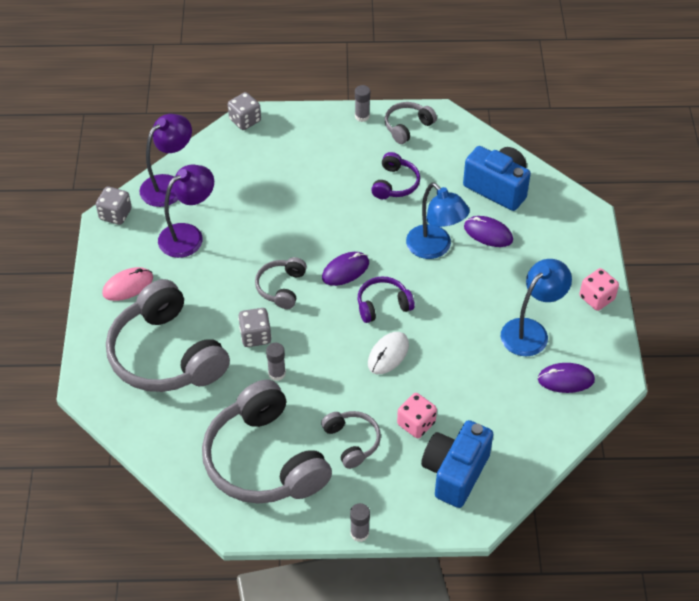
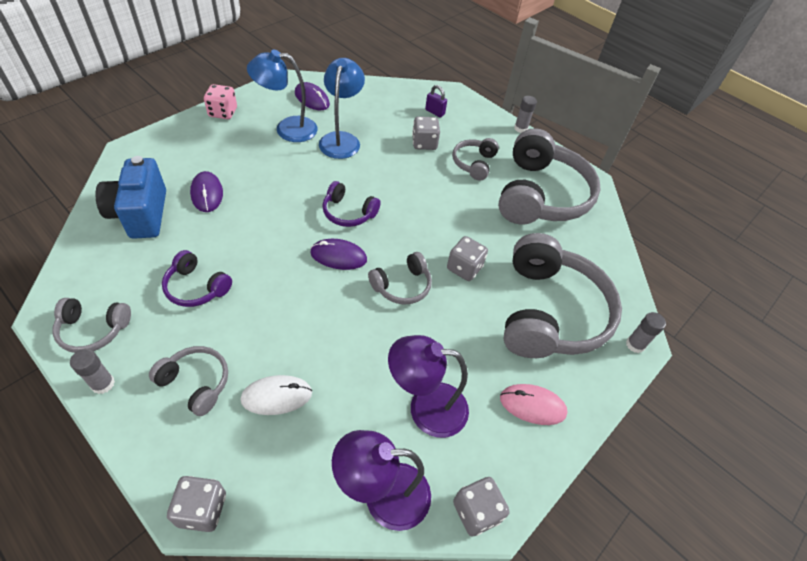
camera: 140 degrees left, 0 degrees up
(277, 373) = (477, 232): grey glue stick -> grey glue stick (635, 345)
(321, 150) = (196, 383): none -> grey headphones
(388, 354) = (389, 184): white mouse -> white mouse (276, 396)
(395, 184) = (196, 287): purple headphones -> purple headphones turned 120 degrees counterclockwise
(416, 423) = (424, 143): pink dice -> grey dice
(434, 248) = (256, 215): blue lamp -> blue lamp (341, 139)
(455, 473) = (434, 112): blue camera -> purple padlock

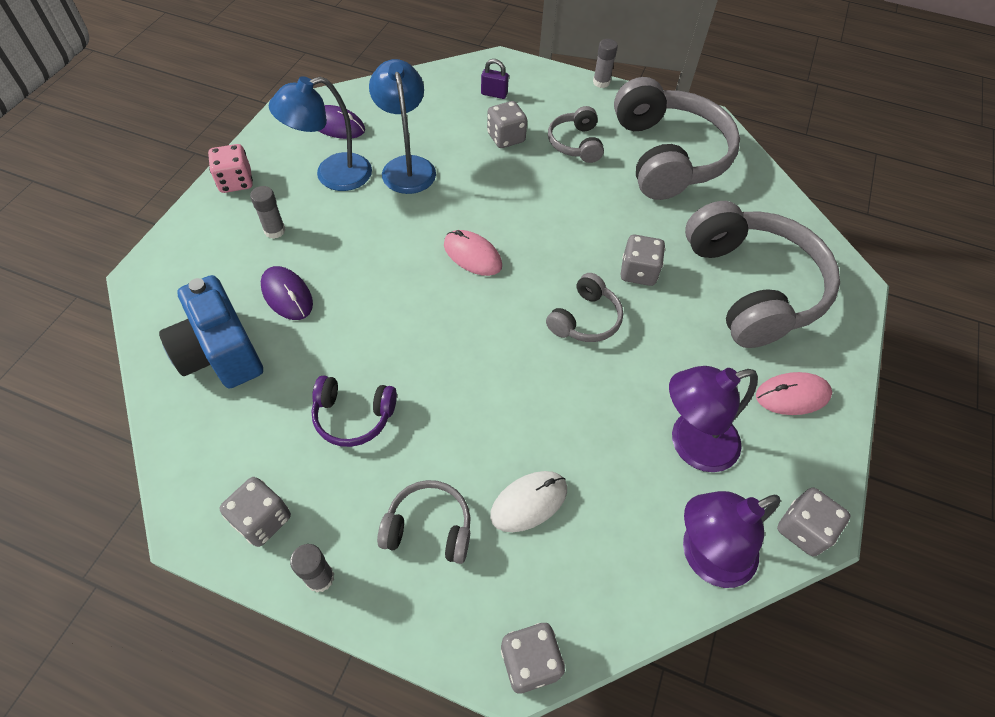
camera: 20 degrees left, 5 degrees up
(93, 330) = (262, 520): grey headphones -> grey dice
(338, 256) = (494, 312): purple mouse -> none
(348, 212) = (472, 255): purple headphones -> pink mouse
(635, 345) = (851, 289): grey glue stick -> grey glue stick (274, 230)

